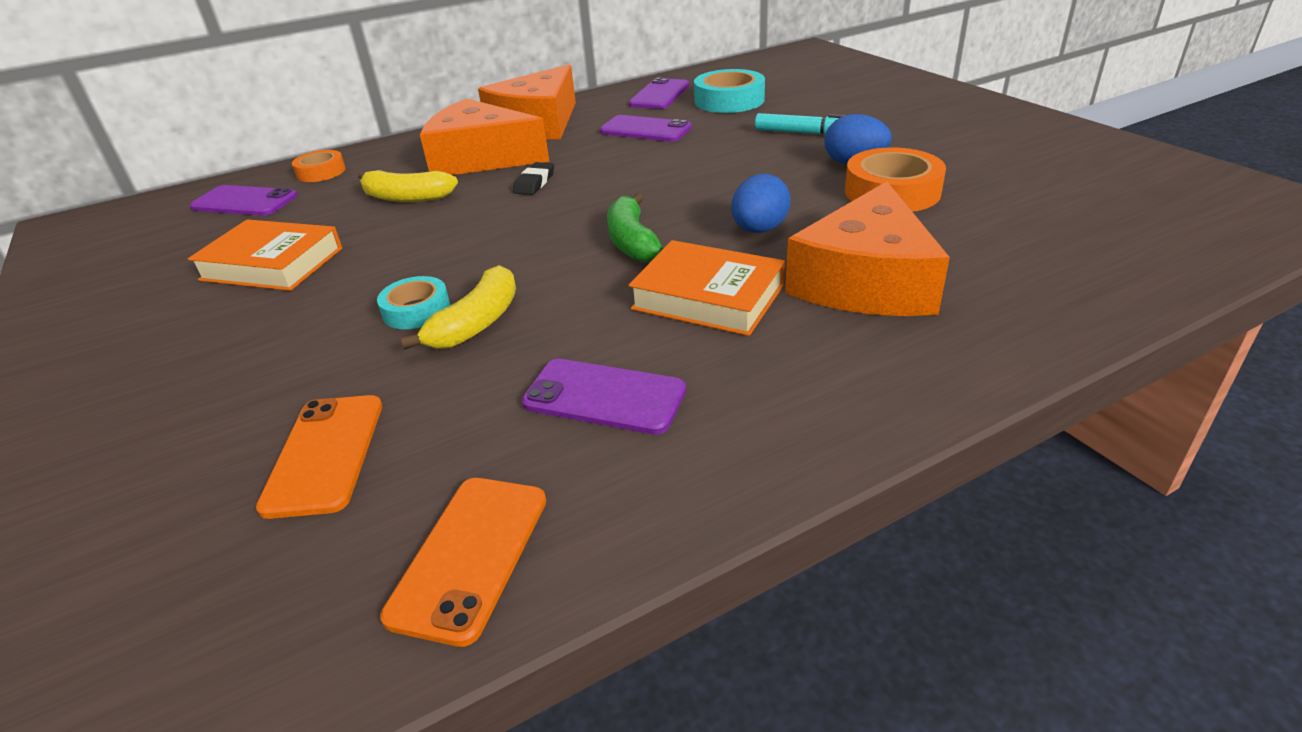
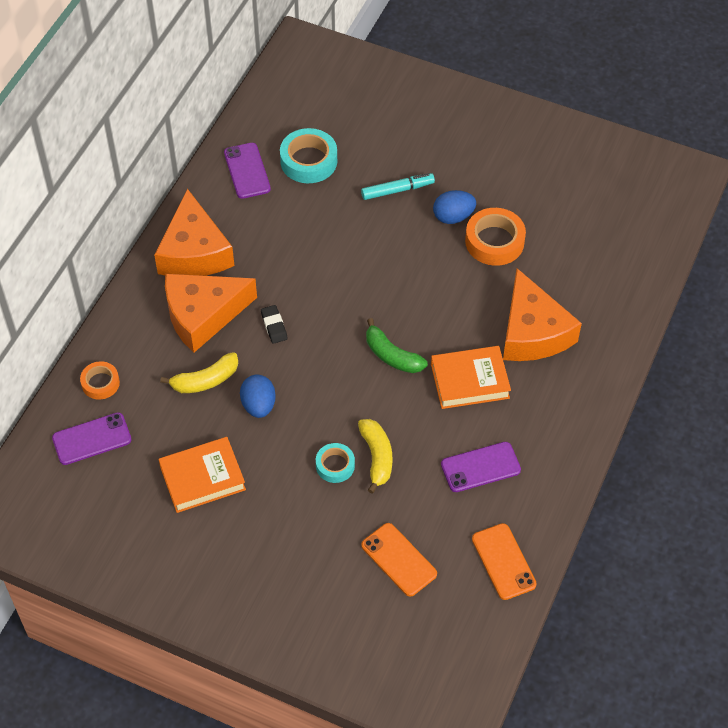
camera: 40 degrees left, 20 degrees up
(645, 130) = (285, 228): purple phone -> none
(759, 230) = (451, 313): blue egg -> blue egg (258, 405)

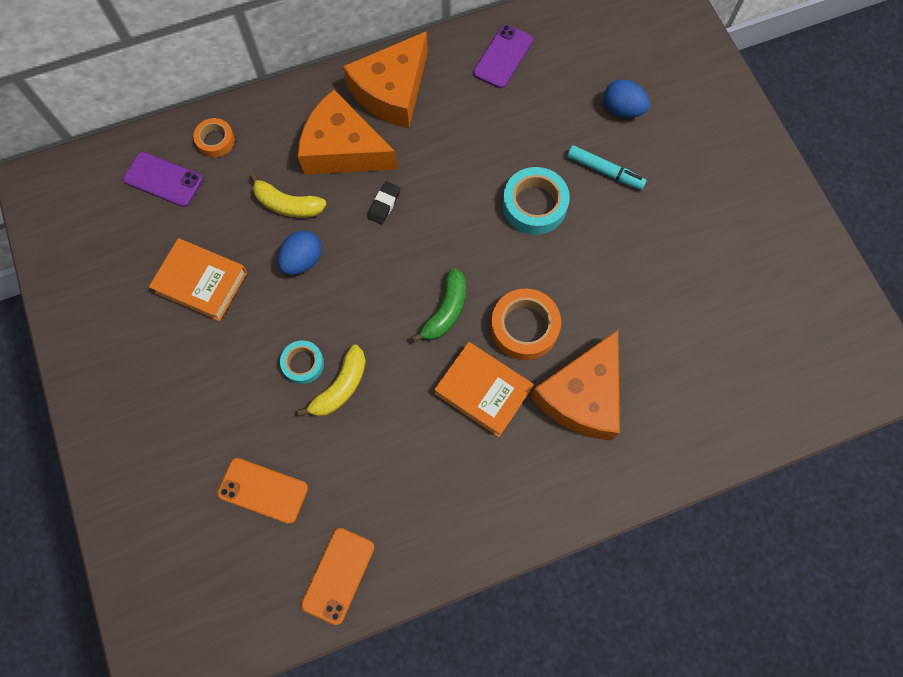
camera: 45 degrees right, 15 degrees up
(308, 161) = (560, 87): turquoise tape -> turquoise tape (534, 205)
(392, 355) = (445, 311): green banana -> green banana turned 150 degrees counterclockwise
(399, 560) = (263, 490): orange phone -> orange phone turned 75 degrees counterclockwise
(453, 217) = (626, 234): blue egg -> blue egg (622, 109)
(480, 467) = (410, 475): purple phone -> none
(494, 241) = (638, 286): orange tape -> orange tape (524, 327)

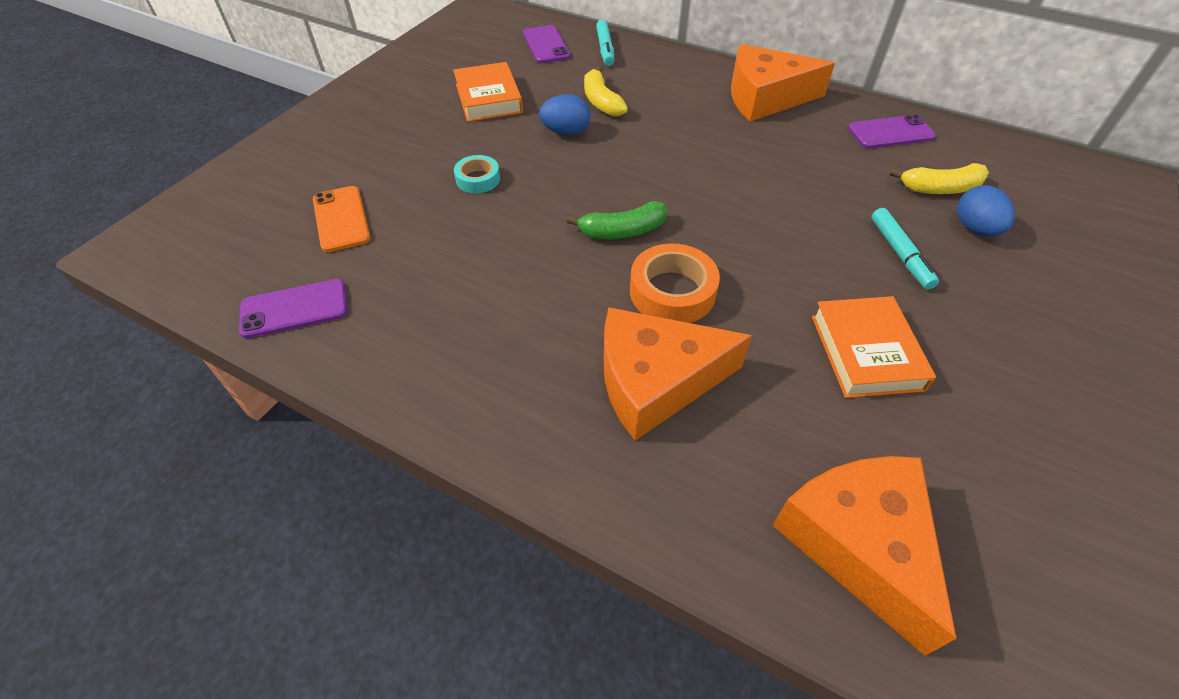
camera: 50 degrees right, 20 degrees down
(215, 140) = (605, 49): orange tape -> turquoise marker
(338, 575) = (294, 309): orange phone -> purple phone
(340, 387) = (479, 210): yellow banana -> yellow banana (940, 188)
(343, 149) = (682, 101): orange cheese -> orange cheese (858, 543)
(384, 204) = (668, 145): black eraser -> none
(483, 391) = (575, 301): orange book -> orange book (866, 352)
(534, 205) = (796, 227): turquoise tape -> none

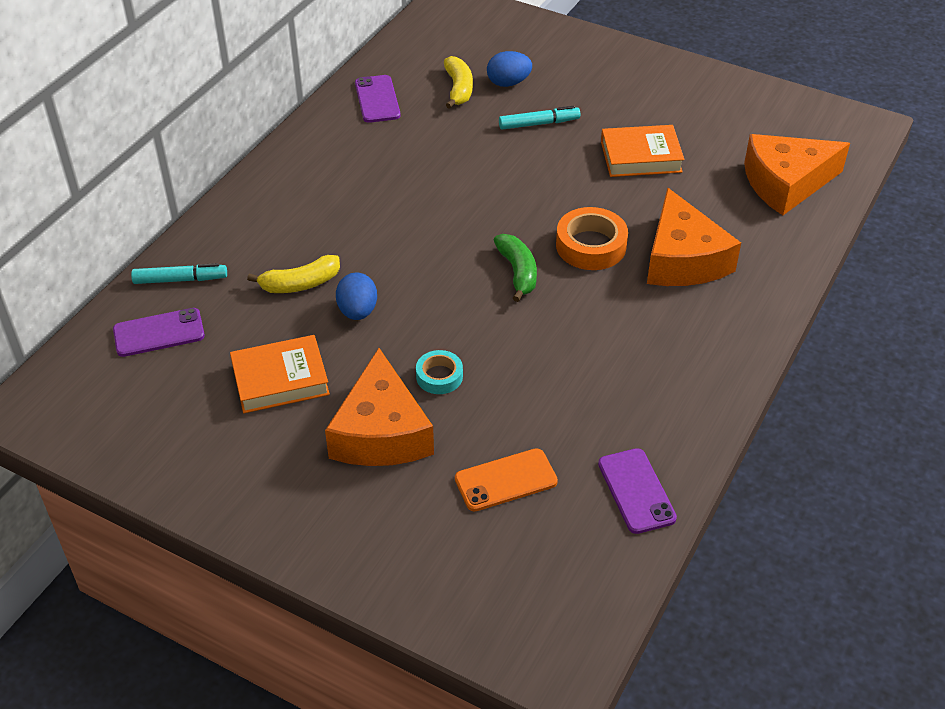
camera: 90 degrees left, 5 degrees down
(765, 97) = (308, 166): orange cheese -> orange cheese (381, 432)

